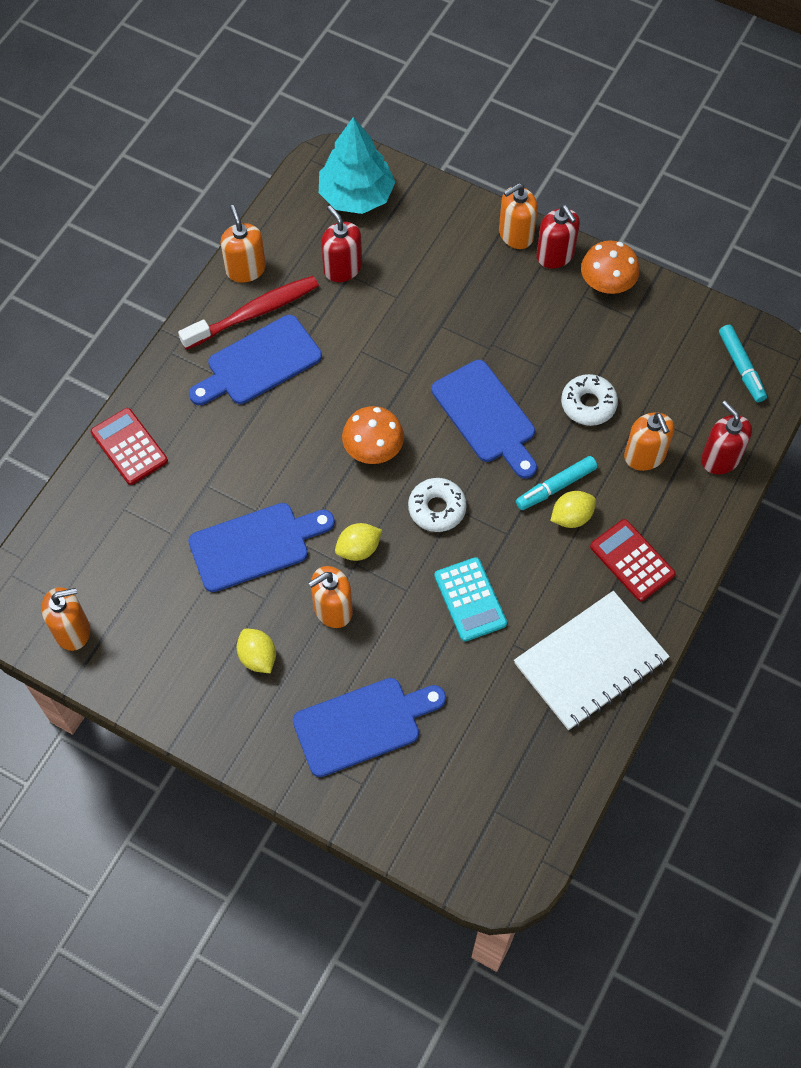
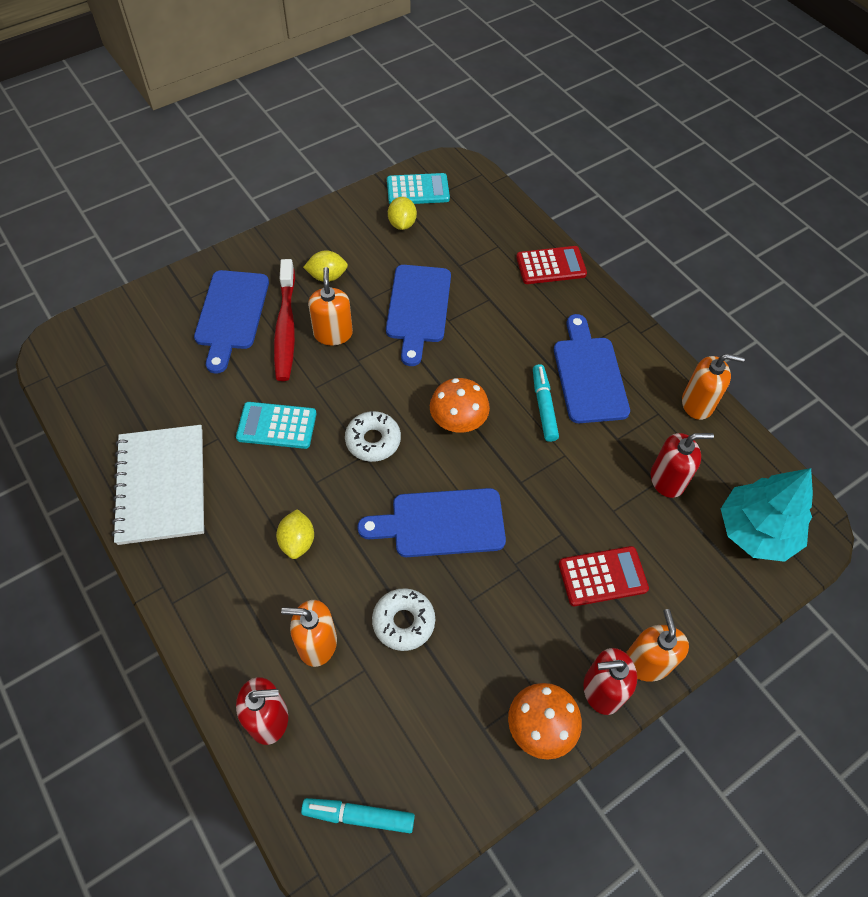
camera: 115 degrees right, 5 degrees down
(72, 630) = (418, 190): orange soap dispenser -> turquoise calculator
(254, 313) = (645, 391): red toothbrush -> red toothbrush (286, 328)
(358, 549) = (372, 371): yellow lemon -> yellow lemon (402, 224)
(555, 487) = (335, 544): turquoise marker -> turquoise marker (543, 406)
(632, 561) = (223, 569): red calculator -> red calculator (602, 576)

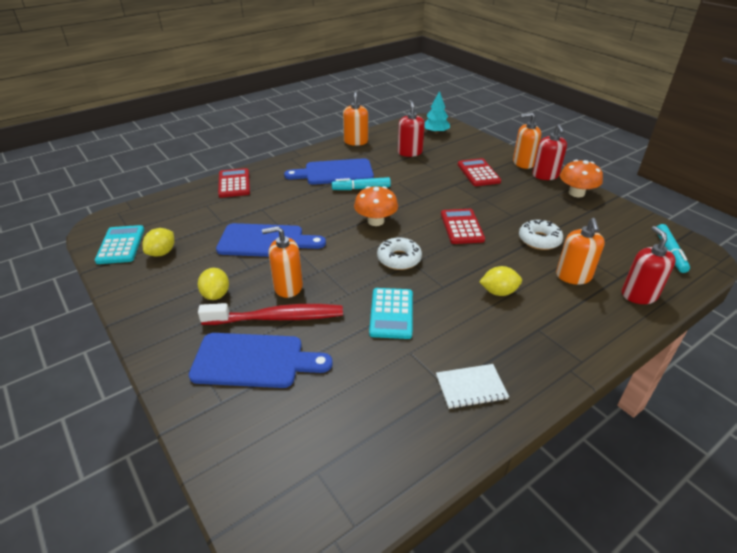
camera: 90 degrees left, 20 degrees down
(161, 485) = (471, 387): white notebook -> white notebook, size x0.50
(402, 224) = (162, 253): yellow lemon -> yellow lemon turned 60 degrees counterclockwise
(441, 523) = (461, 227): blue cutting board -> red calculator
(756, 531) = (435, 132): turquoise tree -> turquoise tree, size x0.61

